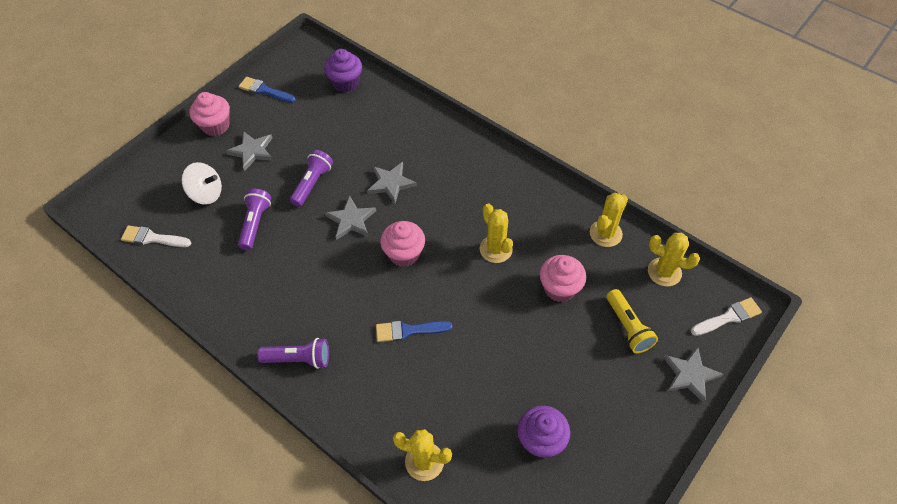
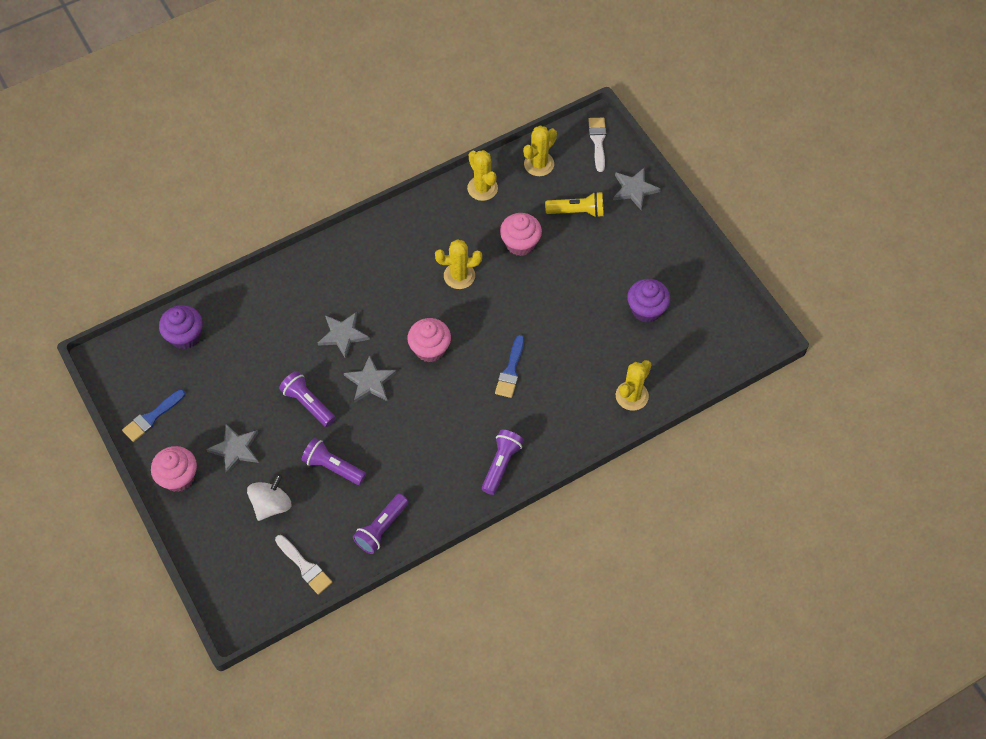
camera: 70 degrees left, 5 degrees up
(152, 238) = (305, 566): white brush -> white brush turned 75 degrees counterclockwise
(203, 282) = (381, 528): none -> purple flashlight

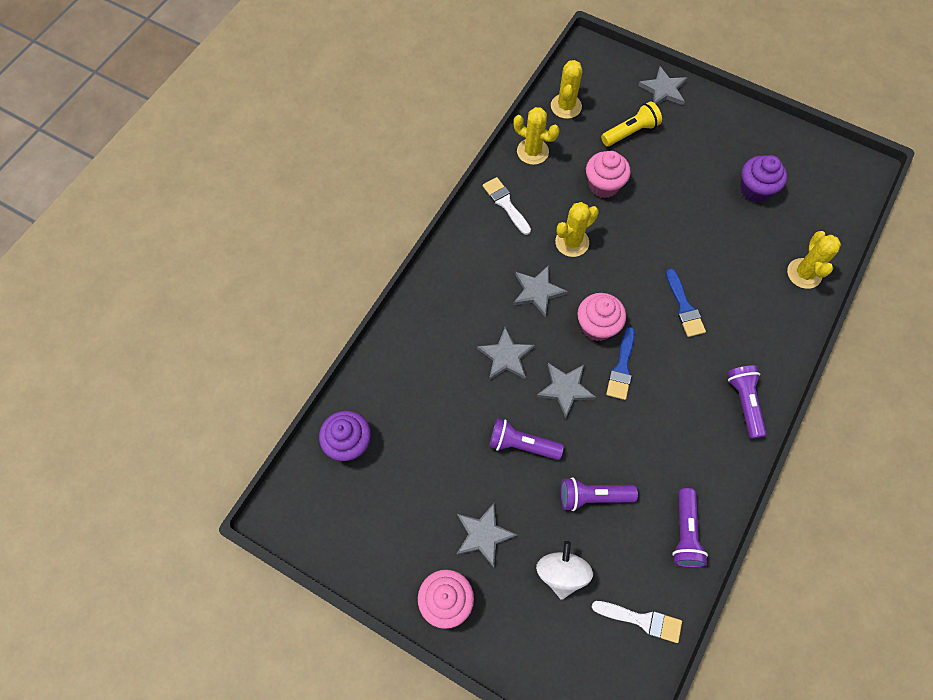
camera: 30 degrees left, 5 degrees up
(152, 417) = (373, 551): blue brush -> blue brush (622, 367)
(403, 299) = (537, 291): none -> grey star
(598, 141) = (601, 63): white brush -> white brush (505, 204)

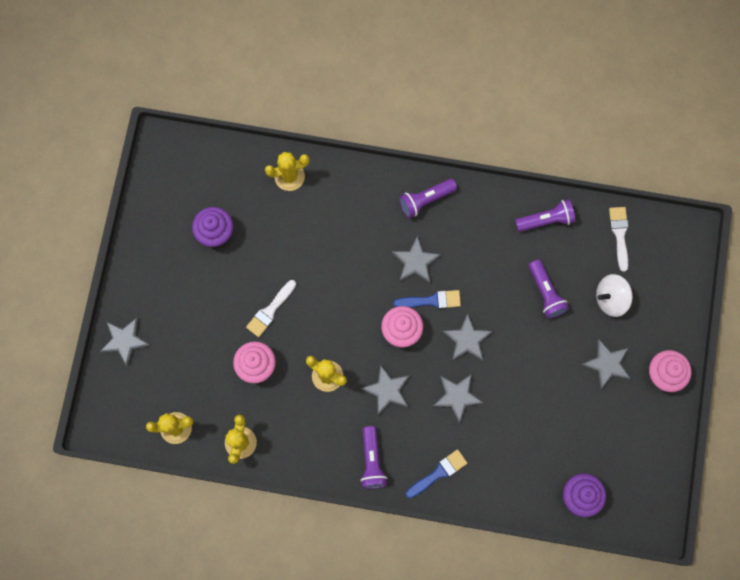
camera: 110 degrees left, 10 degrees up
(505, 204) = (307, 448): white brush -> white brush (270, 310)
(522, 444) = (526, 359): purple flashlight -> purple flashlight (372, 461)
(630, 132) = (187, 358): yellow flashlight -> none
(672, 367) = (415, 262): none -> grey star
(684, 307) = (357, 265): blue brush -> blue brush (438, 473)

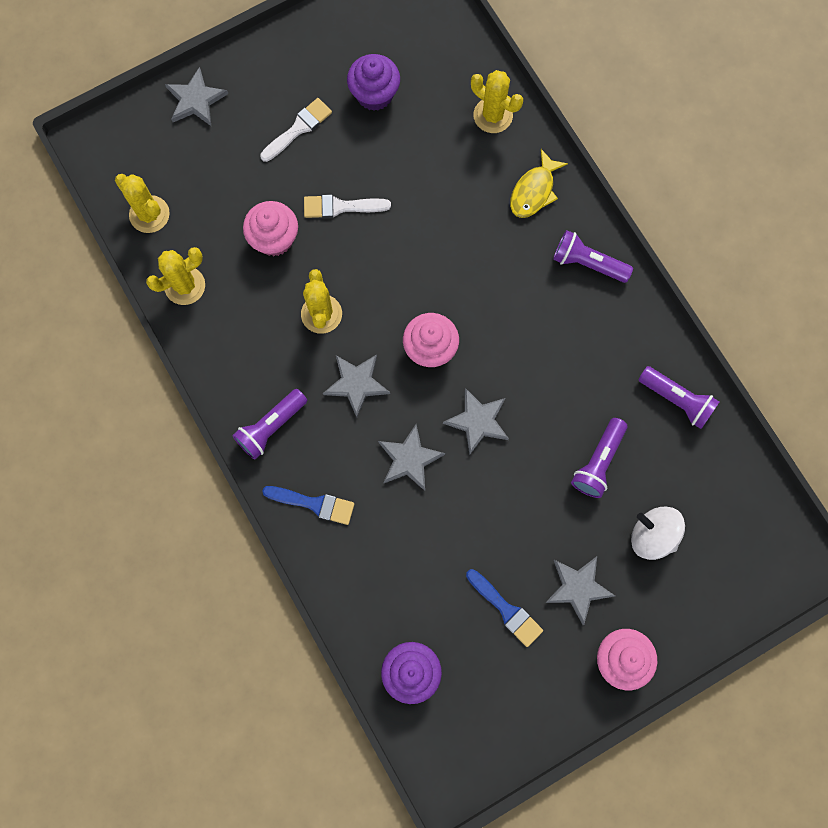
camera: 50 degrees right, 0 degrees up
(356, 193) = (534, 191): none -> yellow fish
(415, 262) = (514, 305): grey star -> none
(431, 300) = (487, 353): blue brush -> blue brush (506, 609)
(619, 234) = (731, 489): white brush -> white brush (298, 128)

